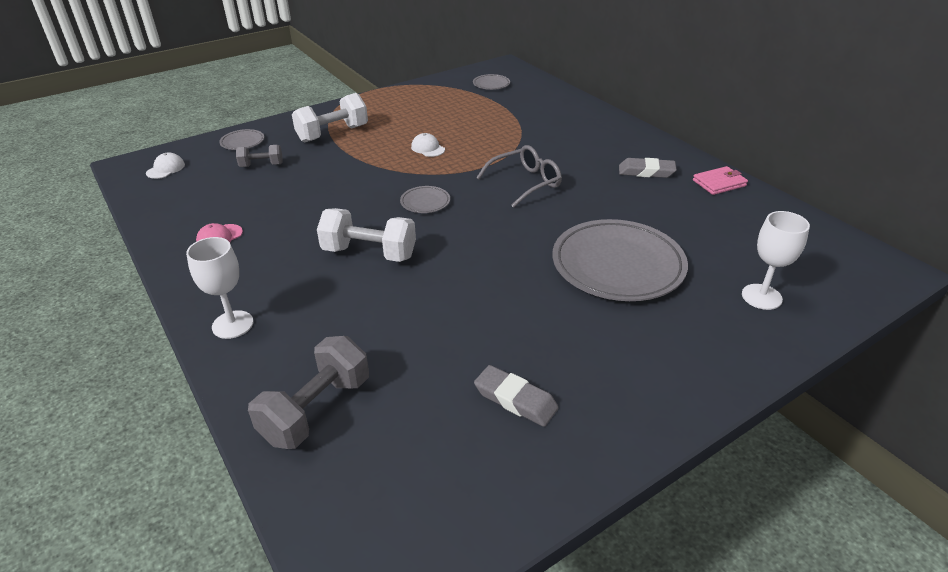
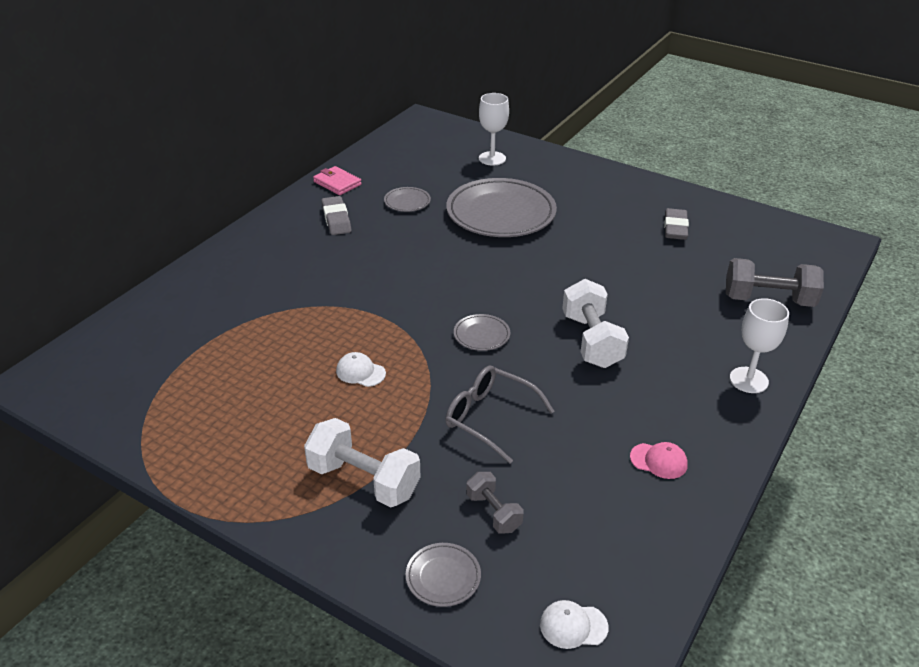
camera: 115 degrees left, 0 degrees up
(428, 148) = (360, 372): white cap -> white cap turned 90 degrees clockwise
(491, 84) = (125, 374): grey plate -> grey plate (407, 202)
(525, 183) = (400, 282): grey glasses -> grey glasses (489, 418)

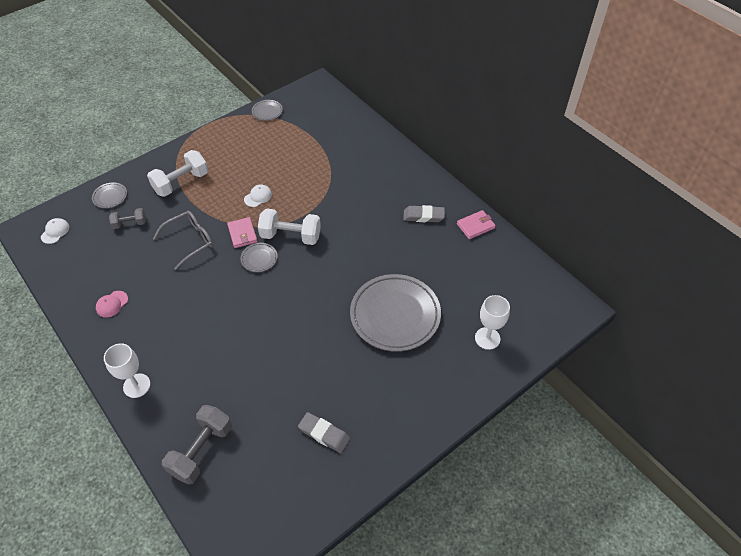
camera: 110 degrees right, 15 degrees up
(407, 202) = (433, 261): grey plate -> grey plate (267, 111)
(445, 365) = (242, 234): none -> pink wallet
(591, 341) = (222, 313): white dumbbell -> white dumbbell (291, 236)

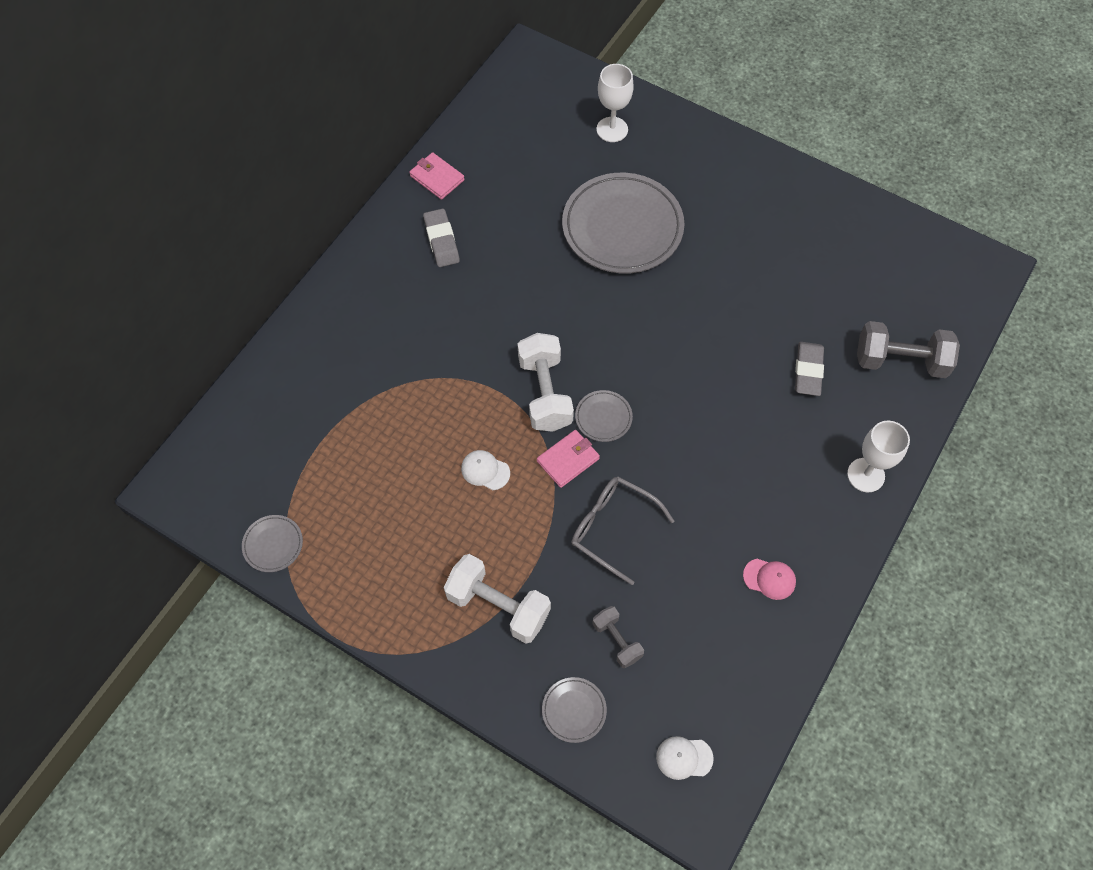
camera: 110 degrees left, 10 degrees up
(324, 434) = (813, 248): grey eraser -> grey eraser (808, 371)

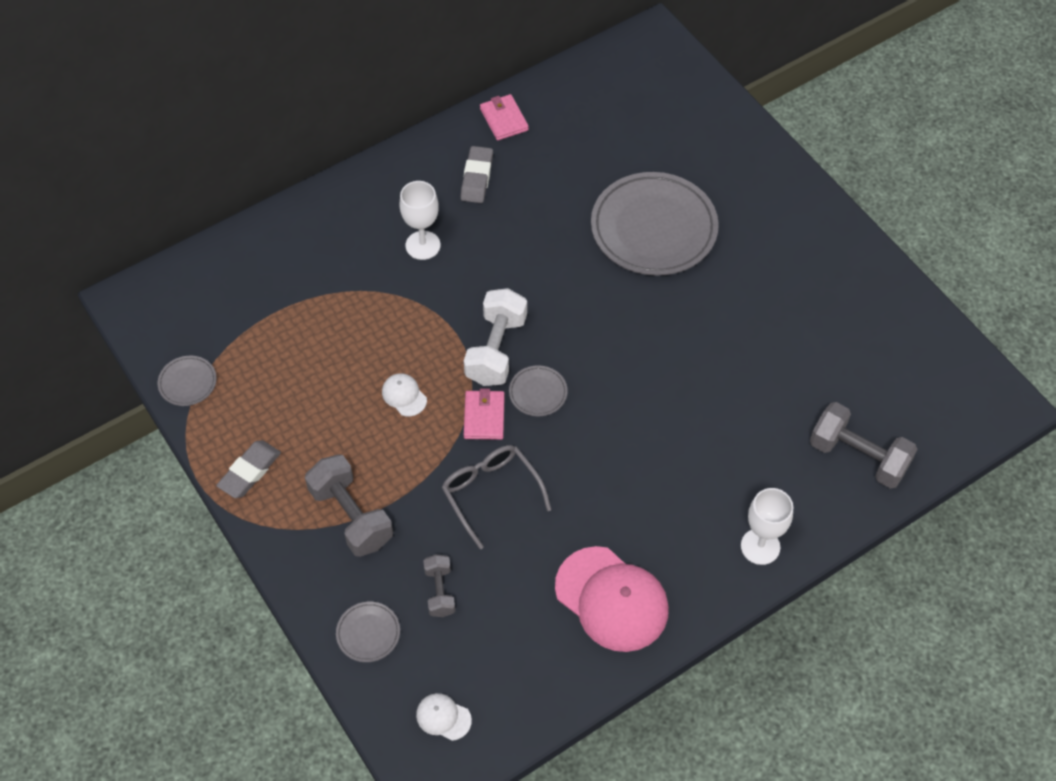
camera: 25 degrees right, 5 degrees down
(498, 606) = (351, 516): white dumbbell -> grey dumbbell
(568, 460) = (484, 417): pink wallet -> pink wallet turned 75 degrees counterclockwise
(612, 129) = (695, 134): white goblet -> white goblet (423, 245)
(769, 579) = (612, 599): pink cap -> pink cap, size x2.23
(808, 371) = (759, 429): grey eraser -> grey eraser (249, 471)

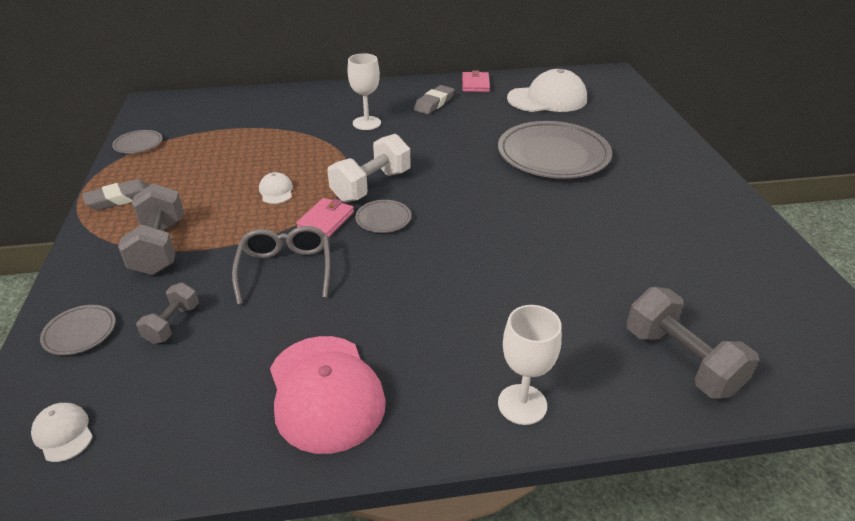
camera: 25 degrees right, 20 degrees down
(602, 121) = (547, 99): none -> white cap

